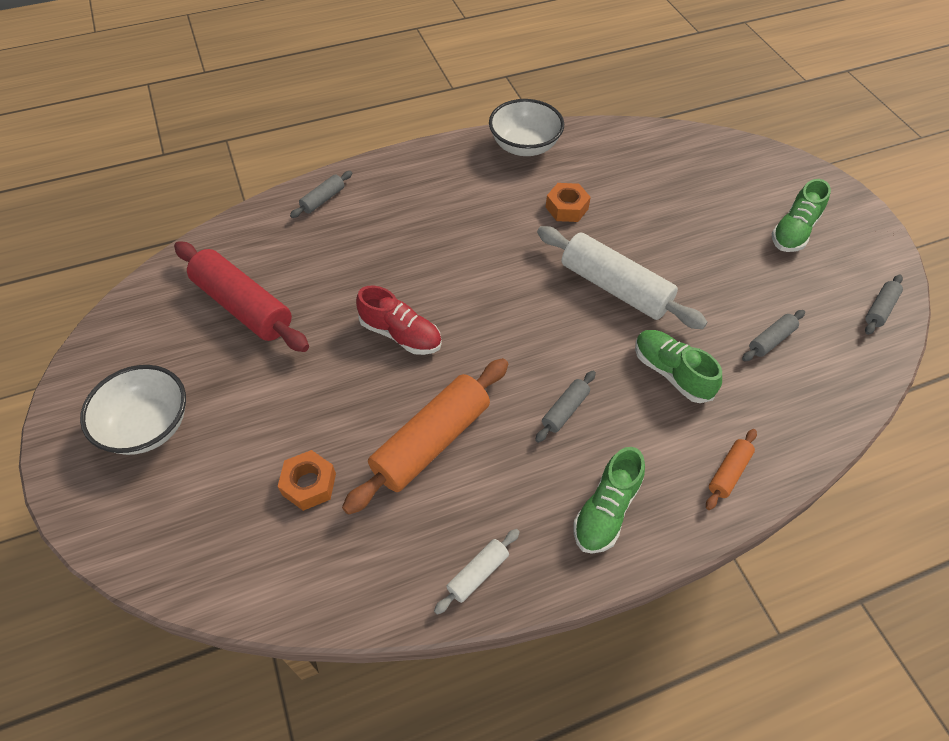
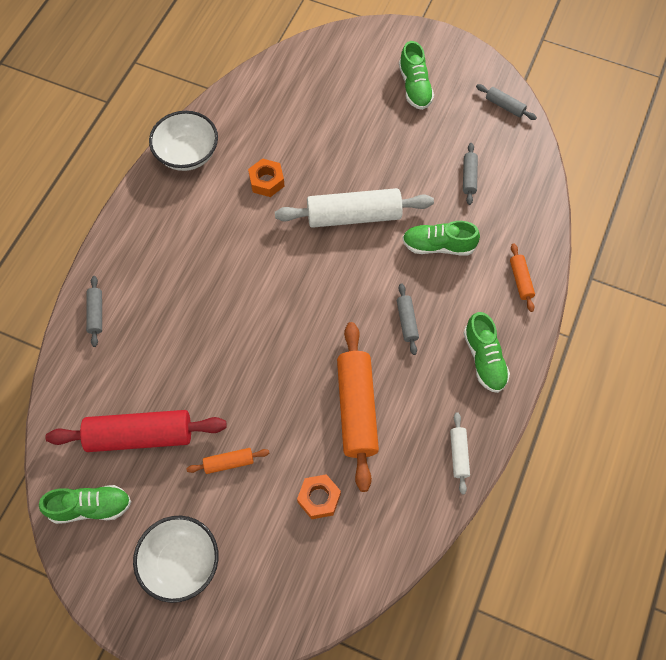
camera: 45 degrees left, 10 degrees up
(147, 324) = (90, 507): none -> green shoe
(278, 386) = (229, 463): none -> orange rolling pin
(401, 334) = (263, 361): red shoe -> none
(879, 309) = (504, 106): grey rolling pin -> grey rolling pin turned 45 degrees counterclockwise

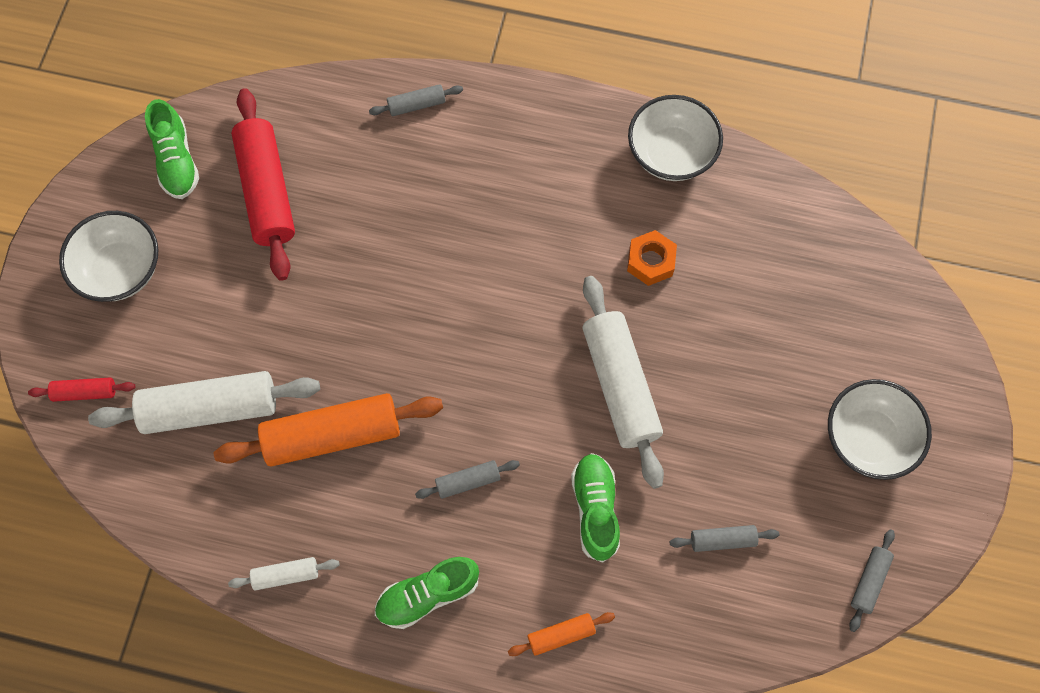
camera: 80 degrees right, 5 degrees up
(229, 463) = (244, 296): orange rolling pin -> none
(285, 601) = (85, 392): none -> red rolling pin
(319, 498) = (210, 408): orange nut -> white rolling pin
(415, 87) = (868, 438): green shoe -> white bowl

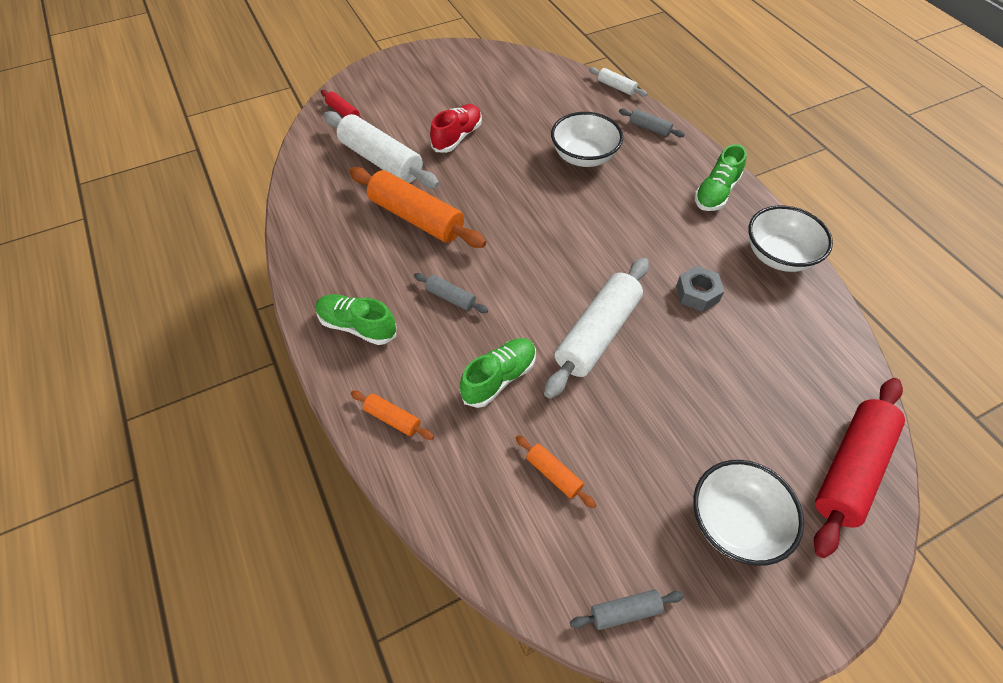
camera: 50 degrees right, 15 degrees down
(121, 270) = (422, 84): white bowl -> white bowl (584, 157)
(176, 161) = (503, 67): green shoe -> green shoe (716, 193)
(248, 302) = (457, 137): none -> red shoe
(266, 191) = (527, 106): red rolling pin -> red rolling pin (850, 469)
(286, 575) = (311, 252): white rolling pin -> white rolling pin (616, 87)
(650, 261) = (697, 293): orange nut -> grey nut
(722, 540) = (554, 474): grey rolling pin -> orange rolling pin

